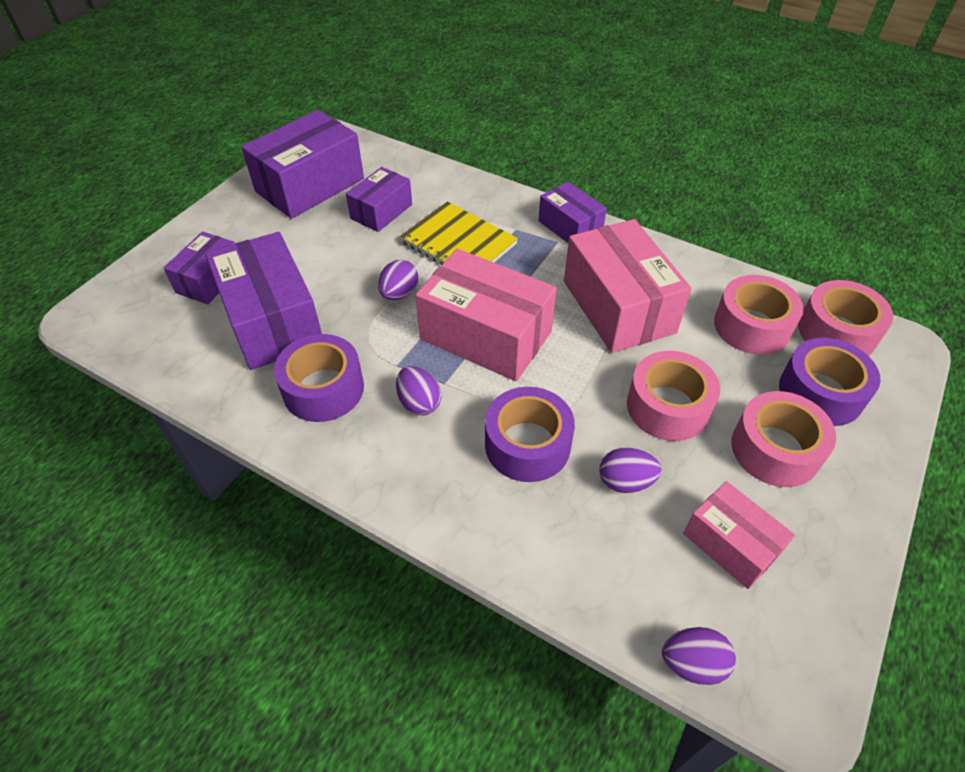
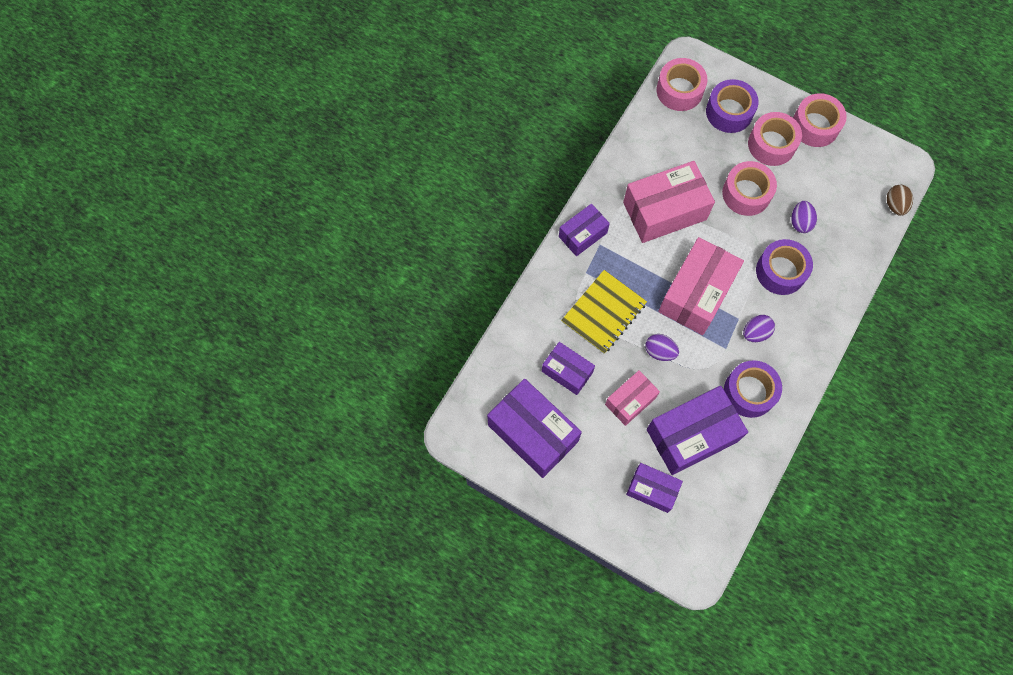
camera: 90 degrees left, 20 degrees up
(692, 663) = (895, 205): purple egg -> brown egg
(730, 544) = (832, 178): pink box -> pink box (630, 401)
(752, 326) = (677, 136): pink tape -> pink tape (815, 126)

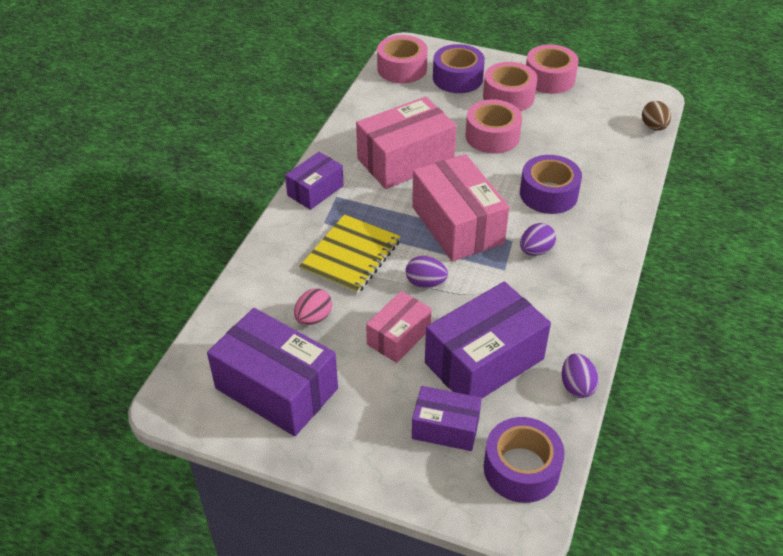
camera: 10 degrees left, 25 degrees down
(567, 372) = (313, 318): purple box -> pink egg
(696, 294) = (457, 225): pink box -> pink box turned 45 degrees counterclockwise
(749, 392) = (544, 307): purple tape -> purple tape (521, 468)
(800, 222) = (557, 152): purple egg -> purple egg (576, 386)

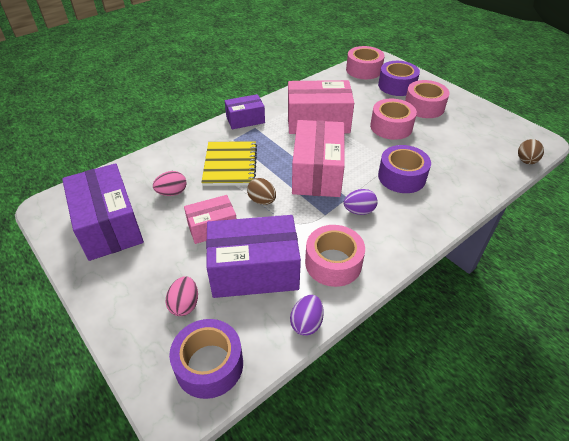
camera: 30 degrees right, 0 degrees up
(351, 256) = (230, 165): yellow notebook -> yellow notebook turned 60 degrees counterclockwise
(425, 283) = (262, 201): purple egg -> brown egg
(445, 428) = (184, 304): purple box -> pink egg
(549, 78) = (465, 105): pink tape -> pink tape (333, 263)

